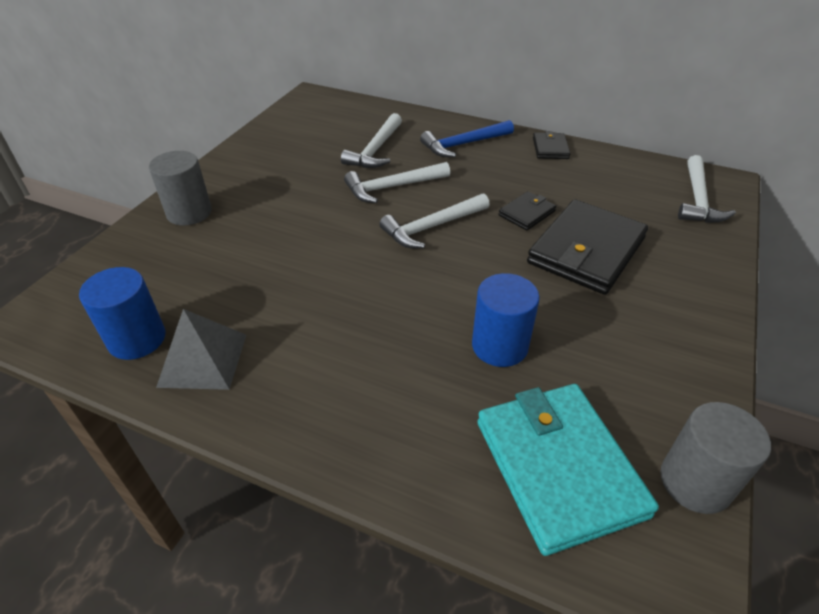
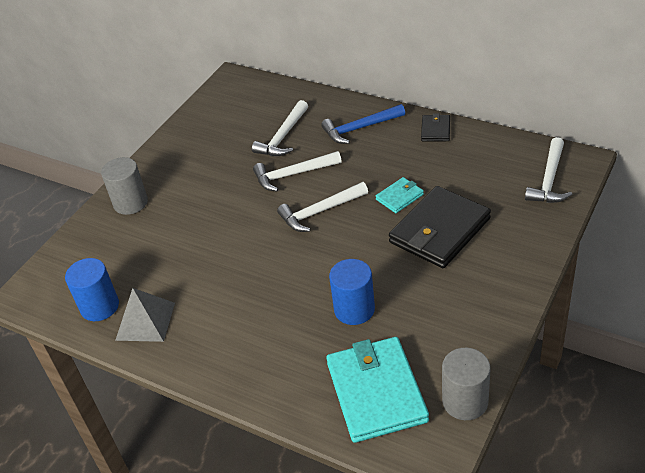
camera: 10 degrees right, 0 degrees up
(526, 213) = (399, 197): black wallet -> turquoise wallet

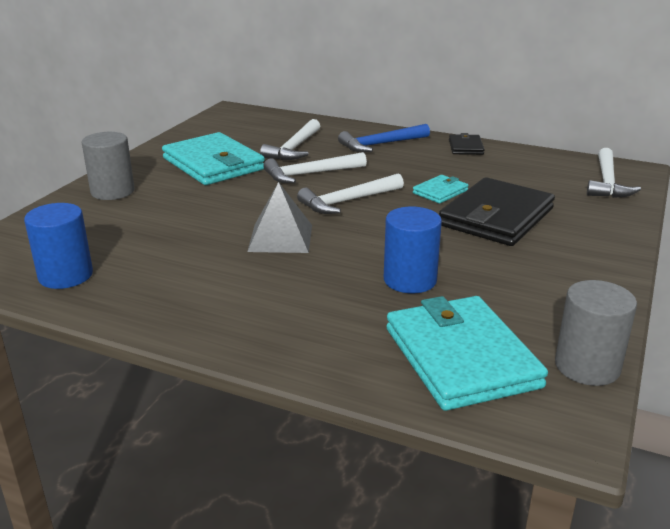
camera: 10 degrees left, 15 degrees down
(145, 321) = (128, 289): grey pyramid -> grey pyramid (280, 238)
(213, 162) = (213, 164): none -> turquoise wallet

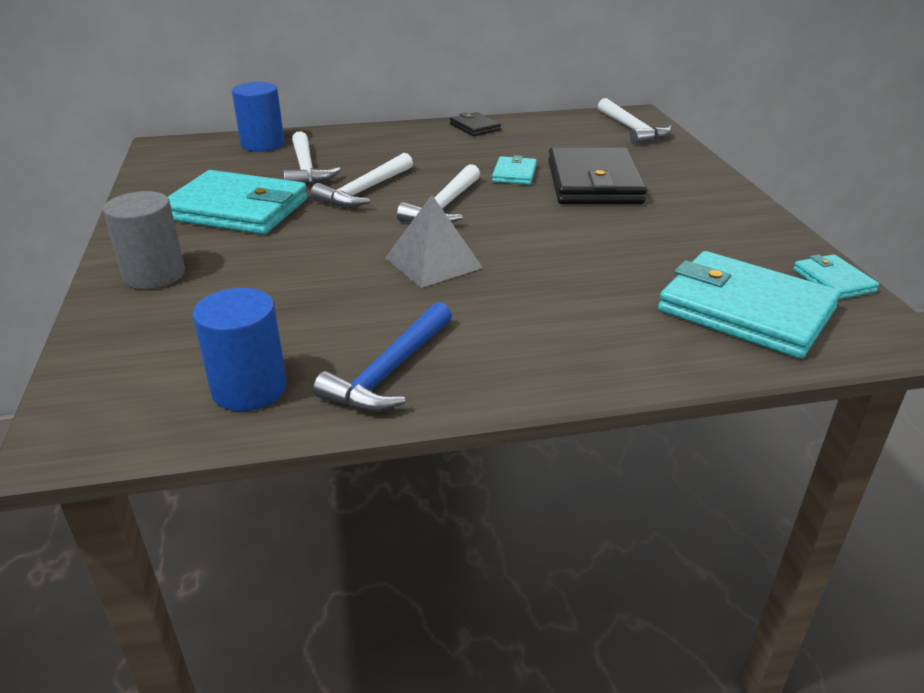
camera: 35 degrees left, 5 degrees up
(380, 144) = (391, 143): blue hammer -> blue hammer (389, 371)
(410, 280) = (609, 261): blue cylinder -> blue cylinder (262, 144)
(587, 366) = (833, 281): grey cylinder -> turquoise wallet

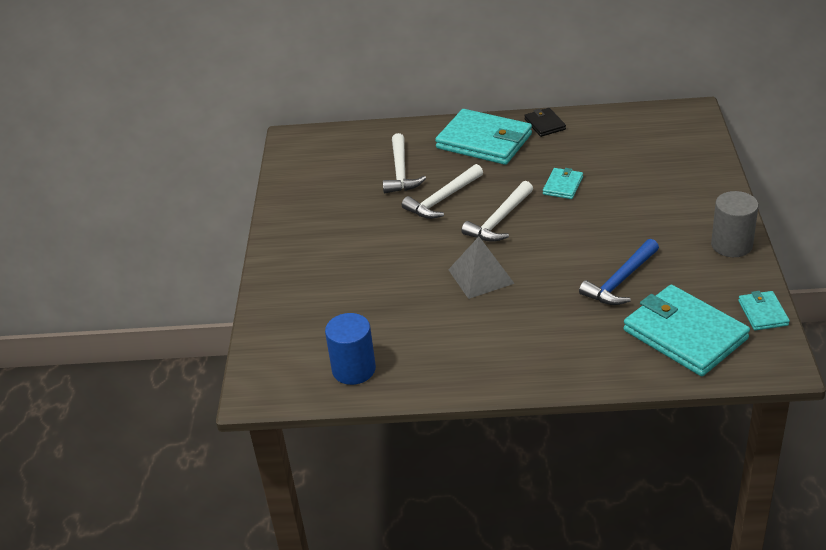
camera: 15 degrees right, 5 degrees up
(154, 275) = (294, 275): grey cylinder -> grey cylinder (731, 245)
(237, 209) = (348, 214): turquoise wallet -> turquoise wallet (484, 141)
(262, 144) = (368, 139): blue cylinder -> none
(389, 371) = (437, 364): blue hammer -> blue hammer (620, 281)
(594, 183) = (624, 200): black wallet -> none
(631, 129) = (680, 133): white hammer -> none

